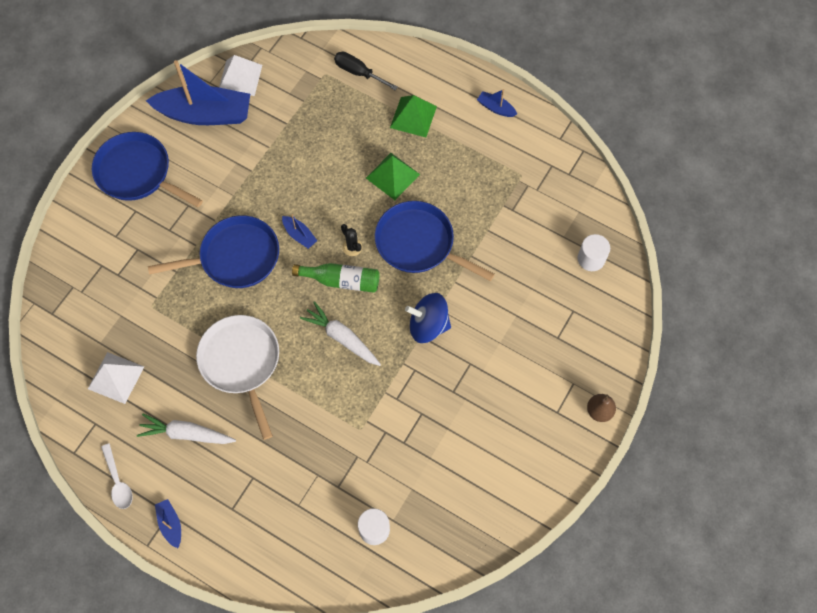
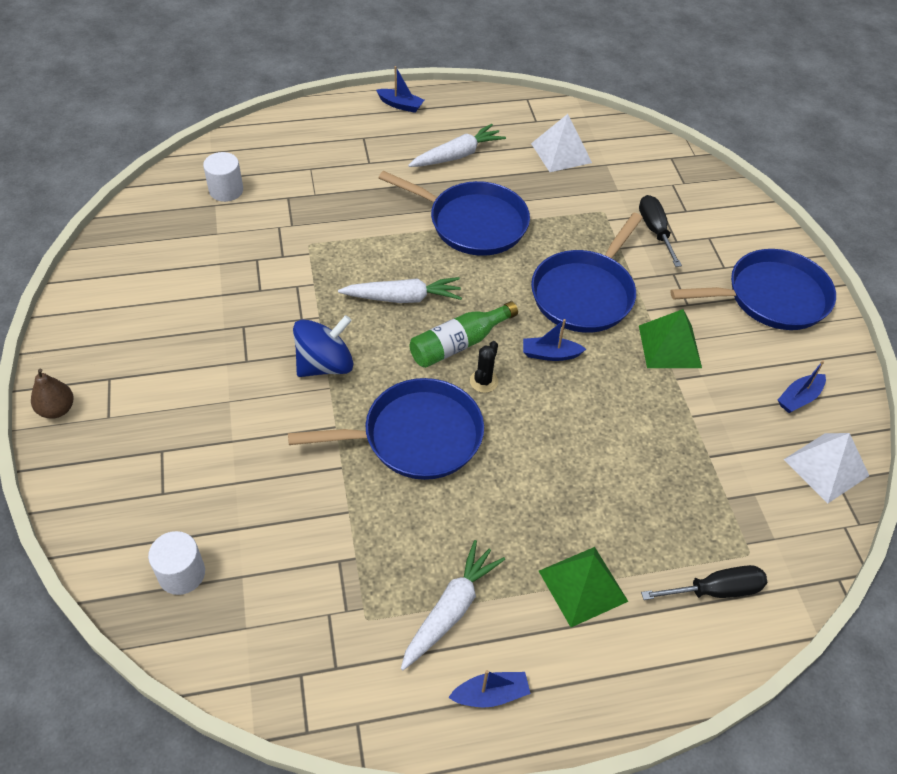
camera: 135 degrees right, 15 degrees down
(118, 481) = (472, 103): white spoon -> none
(140, 266) = (655, 231): none -> black screwdriver
(205, 114) = (799, 398): blue boat -> blue boat, size x0.42
(241, 362) = (473, 223): white pan -> blue pan
(352, 247) = (483, 381): black cactus -> black cactus turned 75 degrees counterclockwise
(392, 176) = (525, 489): green pyramid -> green pyramid (669, 346)
(481, 151) = (450, 610): none -> white carrot

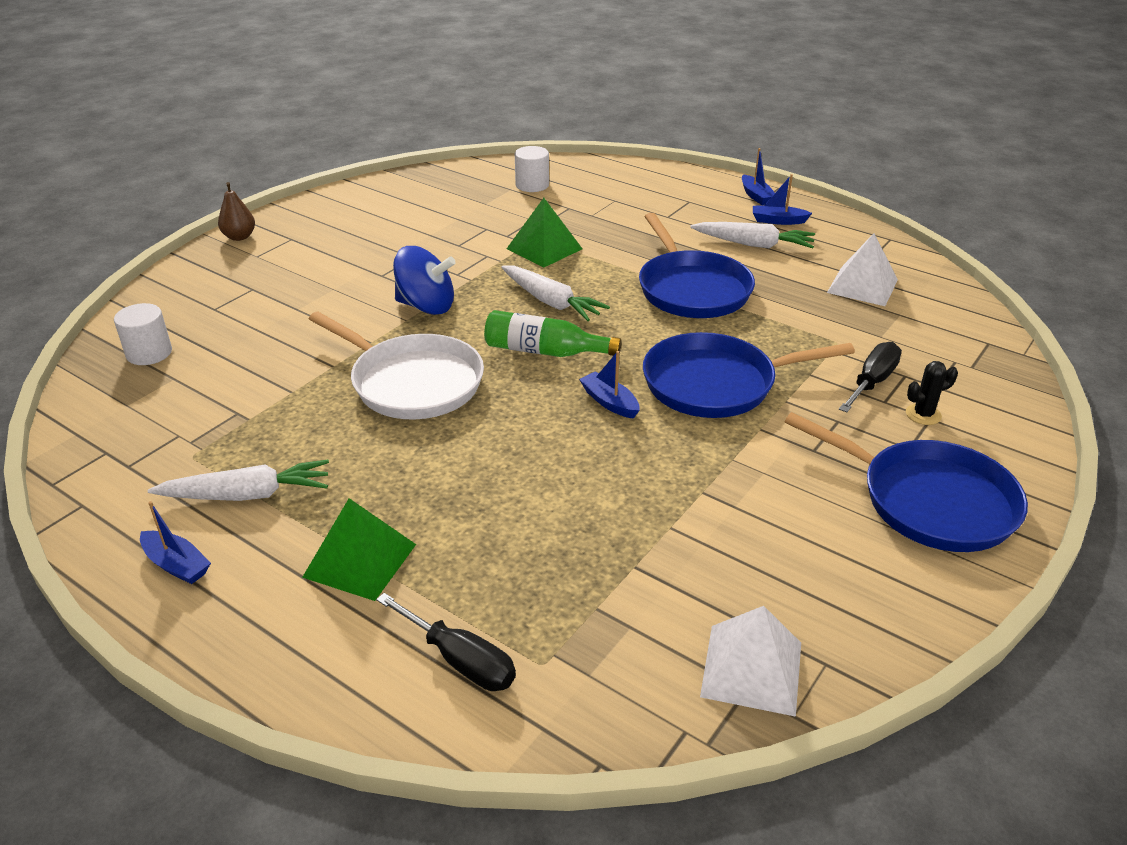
camera: 50 degrees right, 15 degrees down
(416, 436) = (413, 382): blue pan -> white pan
(483, 381) = (522, 384): black cactus -> black cactus (923, 414)
(669, 346) = (738, 466): green pyramid -> green pyramid (544, 248)
(799, 398) = (819, 595): blue boat -> blue boat (778, 221)

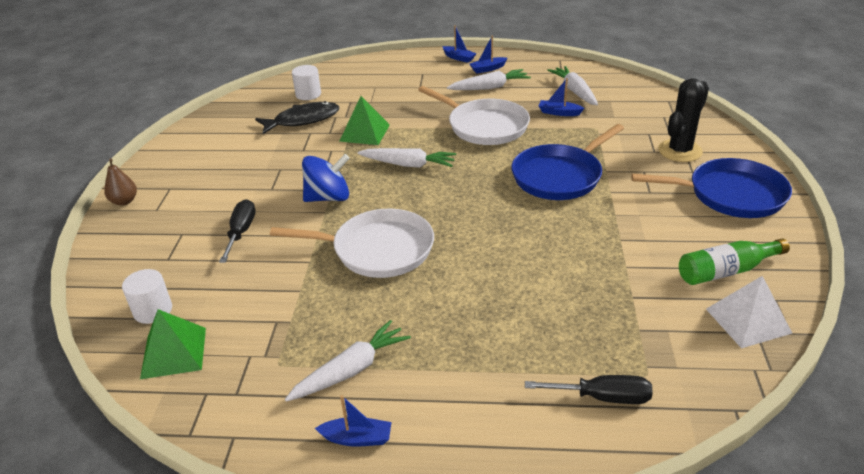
camera: 30 degrees left, 0 degrees up
(360, 560) = (476, 372): green pyramid -> green pyramid (174, 352)
(494, 212) = (303, 120): none -> black fish
(544, 351) = (440, 196): green bottle -> green bottle (726, 271)
(609, 402) = (513, 211): blue boat -> blue boat (559, 113)
(692, 289) = (485, 126): blue pan -> white pan
(862, 286) = (574, 91): white pyramid -> white carrot
(872, 382) = (637, 143): black screwdriver -> black screwdriver (241, 232)
(923, 414) = (680, 151): black cactus -> black cactus, size x1.96

